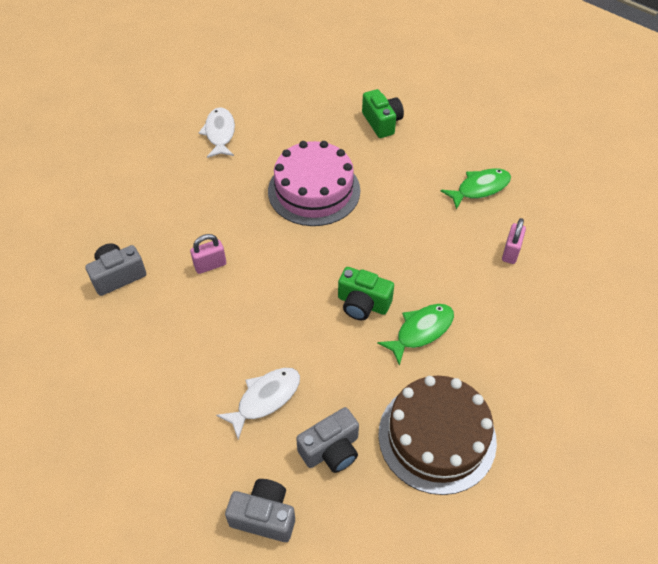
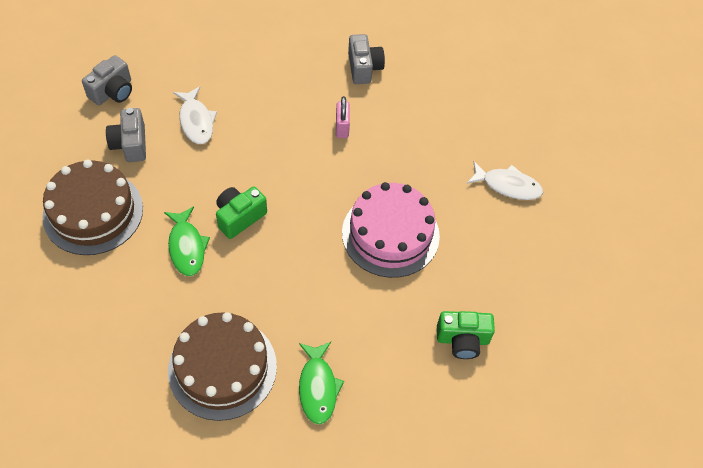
camera: 110 degrees right, 5 degrees up
(510, 252) = (222, 368): pink padlock -> brown cake

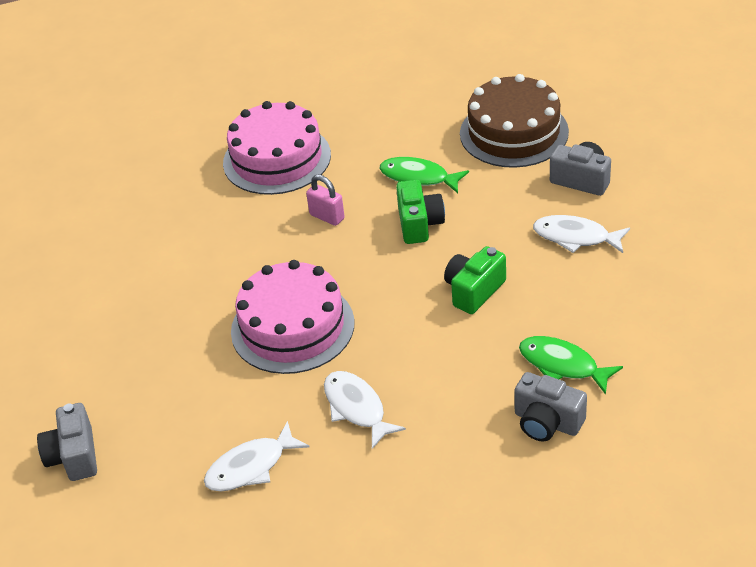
camera: 135 degrees right, 15 degrees down
(113, 92) = (670, 189): grey camera -> grey camera (74, 456)
(222, 368) = (277, 159): brown cake -> pink cake
(318, 387) = (199, 207): green fish -> green fish (562, 365)
(342, 127) = (467, 354): pink padlock -> pink padlock (327, 217)
(425, 159) = (356, 408): none -> white fish
(462, 340) = (132, 322): green camera -> green camera (474, 291)

